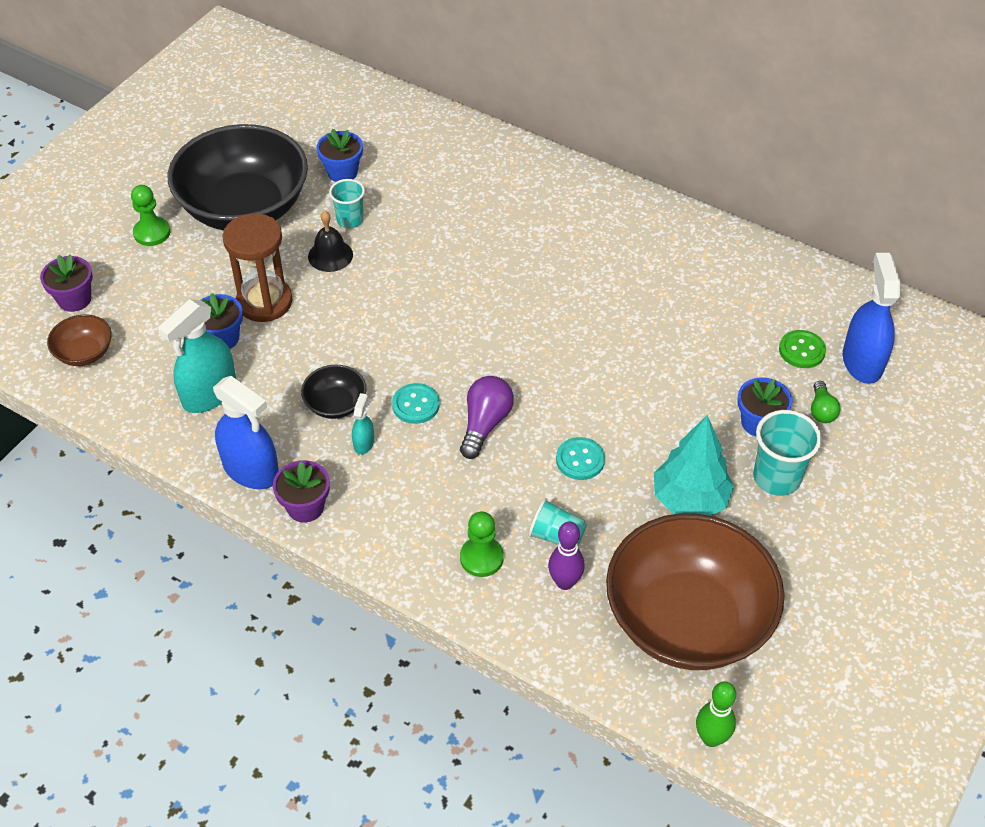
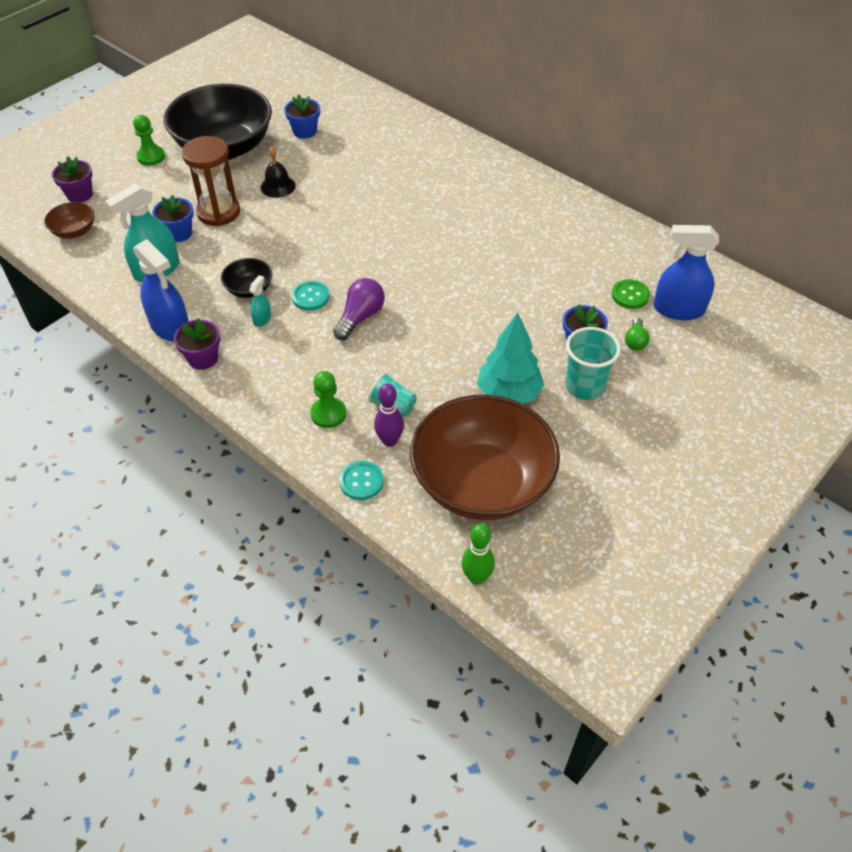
camera: 10 degrees right, 0 degrees up
(350, 220) = (300, 164): turquoise cup -> none
(580, 460) = (428, 352): turquoise button -> turquoise button (361, 481)
(862, 361) = (678, 309): blue spray bottle -> blue spray bottle turned 90 degrees counterclockwise

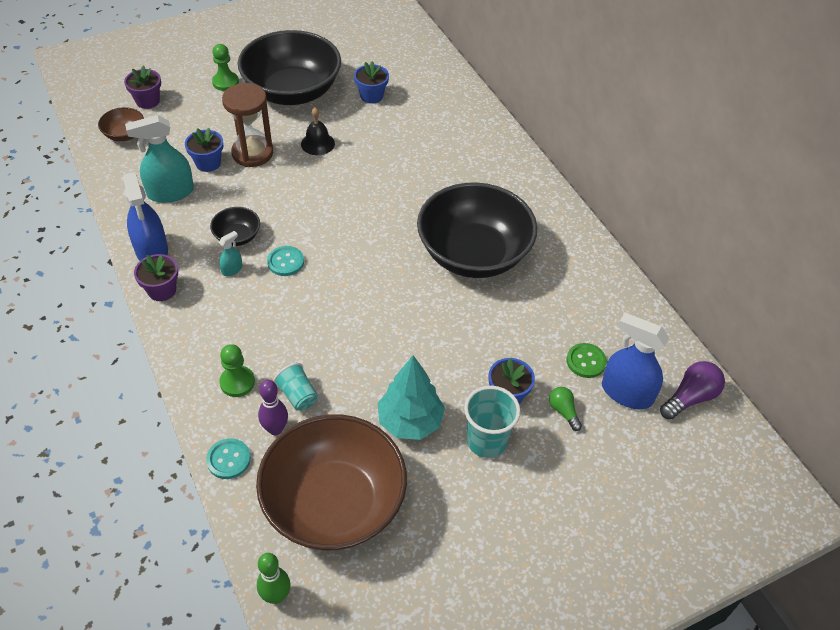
camera: 20 degrees right, 0 degrees up
(360, 317) = (318, 297): purple light bulb -> purple light bulb (690, 398)
(481, 238) = (473, 254): none -> black bowl
(635, 341) = (563, 411): green light bulb -> green light bulb turned 120 degrees clockwise

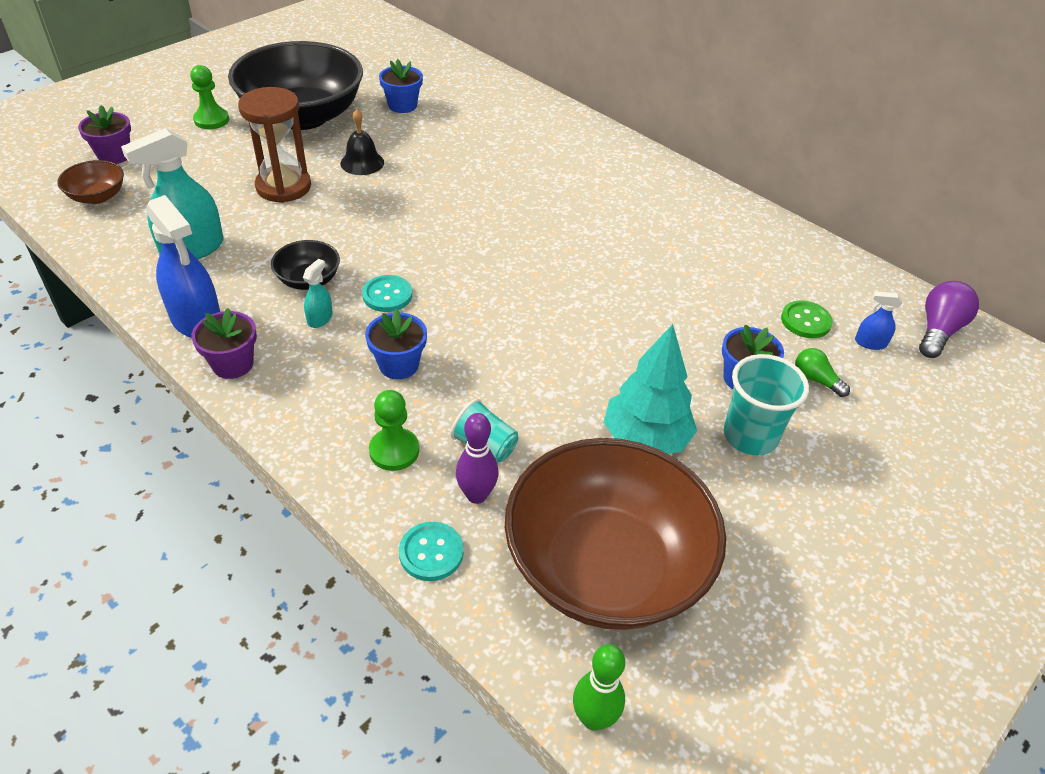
camera: 20 degrees left, 5 degrees down
(208, 163) = (229, 207): blue flower pot -> blue flower pot (398, 365)
(473, 254) = (612, 239): black bowl -> none
(626, 393) = (870, 343): blue spray bottle -> blue spray bottle, size x0.47

